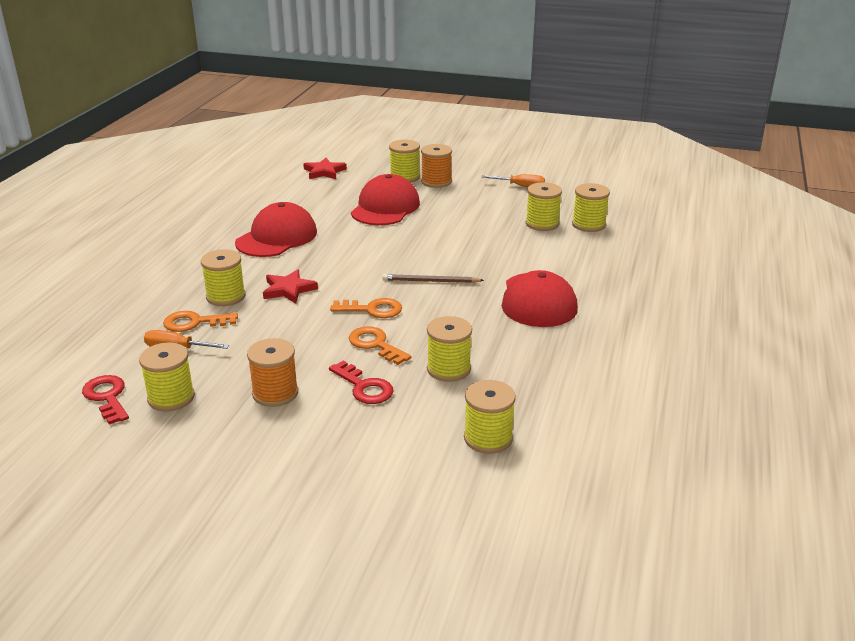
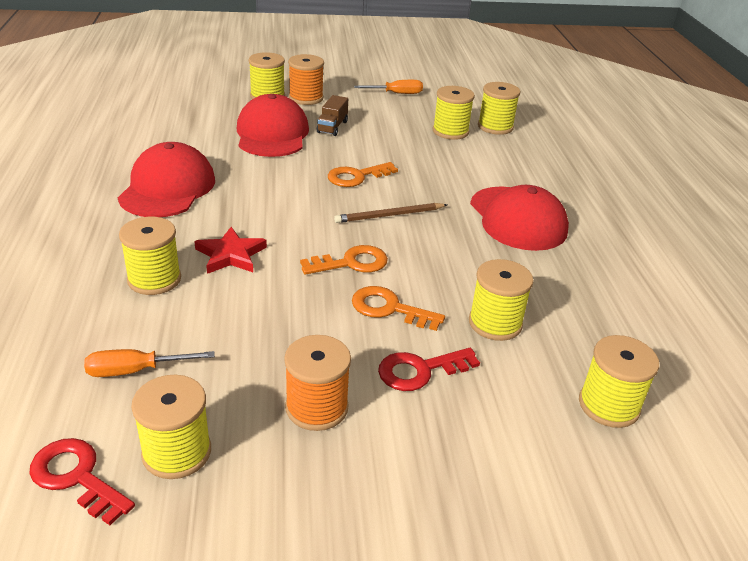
camera: 25 degrees left, 5 degrees up
(194, 323) = (135, 326): orange key -> orange key (356, 177)
(324, 172) = (170, 100): red star -> none
(364, 387) = (420, 371): red key -> red key turned 135 degrees clockwise
(440, 208) = (332, 127): none -> brown truck

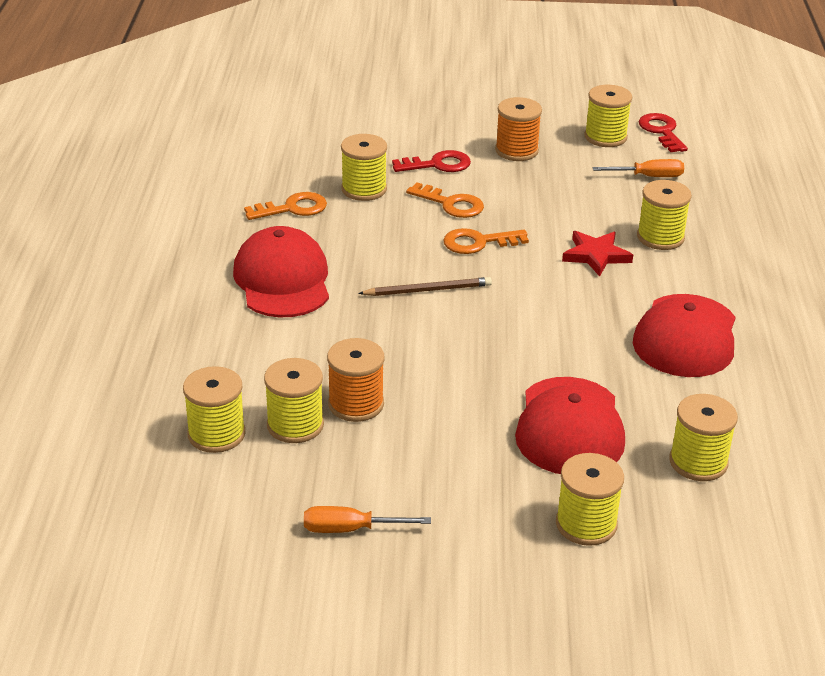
camera: 170 degrees left, 0 degrees up
(76, 477) = (661, 131): red key -> red key turned 150 degrees counterclockwise
(306, 98) = (518, 518): orange spool -> orange spool (356, 404)
(332, 127) = (478, 440): brown truck -> none
(356, 177) = (456, 344): orange key -> orange key (293, 208)
(608, 405) = (309, 139): yellow spool -> yellow spool (698, 462)

